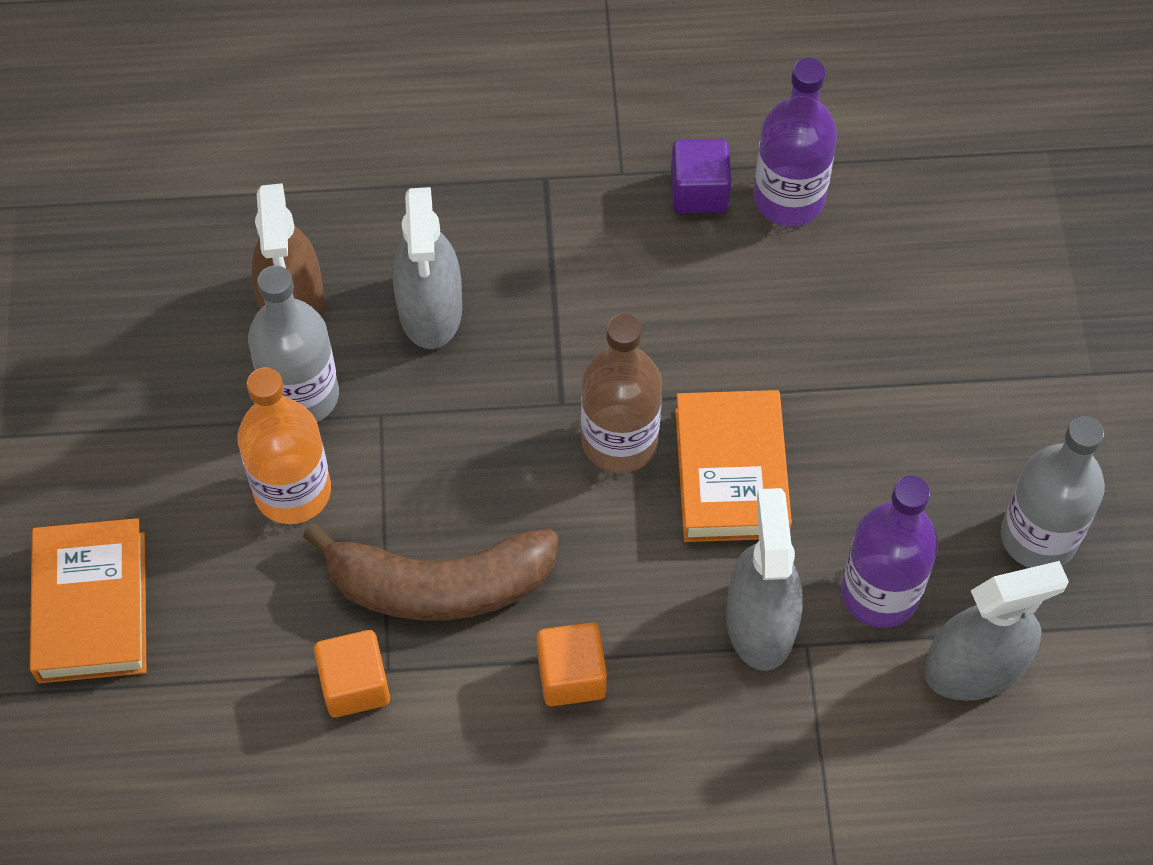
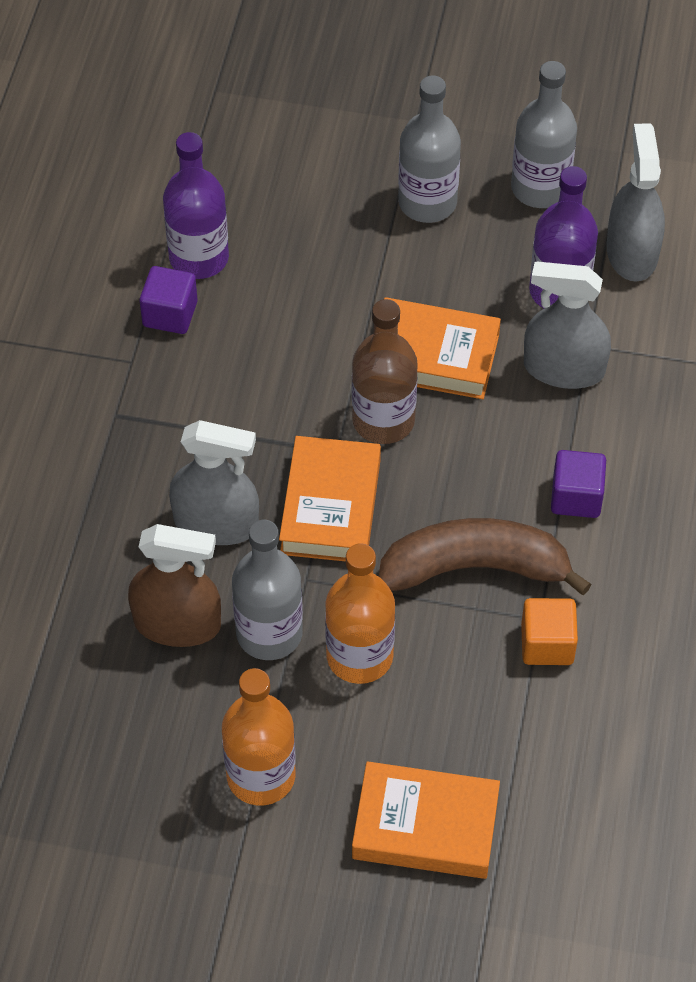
camera: 75 degrees left, 5 degrees down
(123, 431) = (261, 776): none -> orange bottle
(439, 585) = (475, 568): brown banana -> brown banana turned 105 degrees counterclockwise
(483, 415) = (330, 506): none -> orange book
(571, 676) = (576, 497): orange cube -> purple cube
(964, 414) = (427, 202): none -> grey bottle

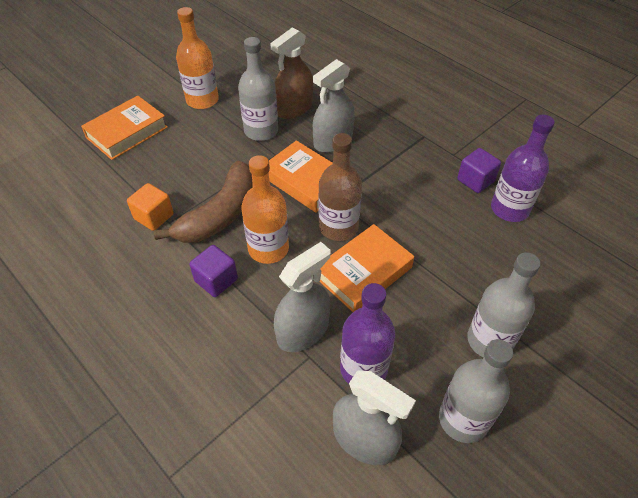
camera: 125 degrees right, 5 degrees down
(359, 656) = (220, 152): orange bottle -> orange bottle (268, 249)

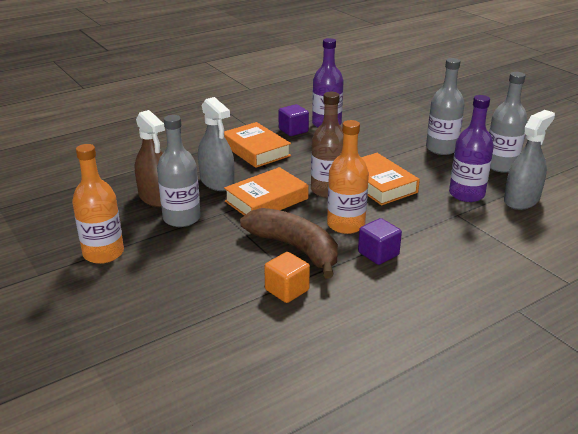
camera: 80 degrees left, 20 degrees down
(127, 132) = (131, 312): orange book -> orange book (256, 150)
(303, 331) = (434, 215): grey spray bottle -> none

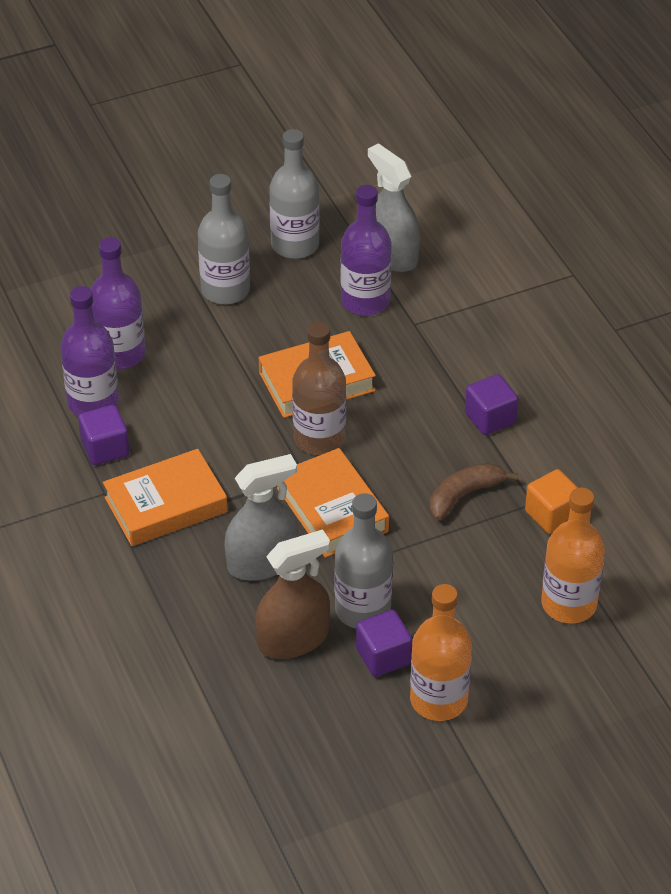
camera: 80 degrees left, 15 degrees up
(142, 229) = (383, 656): none -> purple cube
(295, 248) = (464, 495): brown banana -> brown banana, size x0.59
(346, 225) = (416, 436): orange bottle -> orange bottle (569, 604)
(368, 126) = (120, 354): none -> purple bottle

